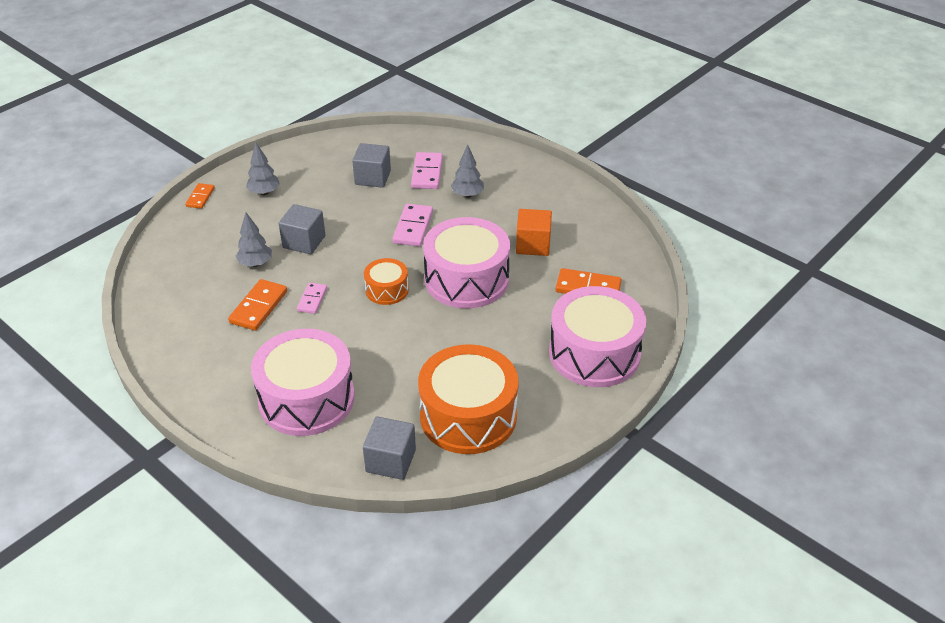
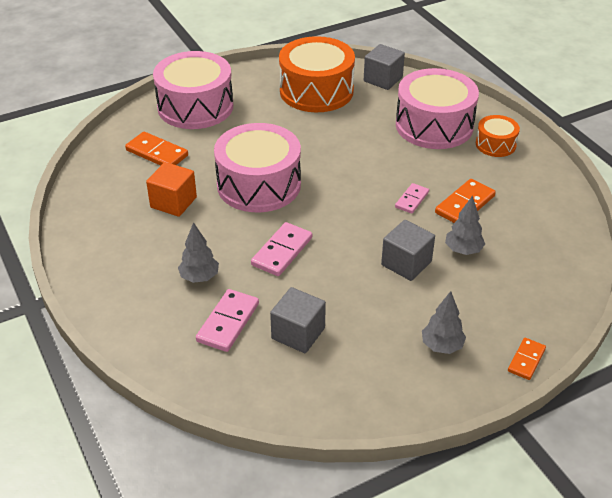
camera: 160 degrees left, 0 degrees up
(387, 290) = (338, 192): orange drum -> orange drum (495, 144)

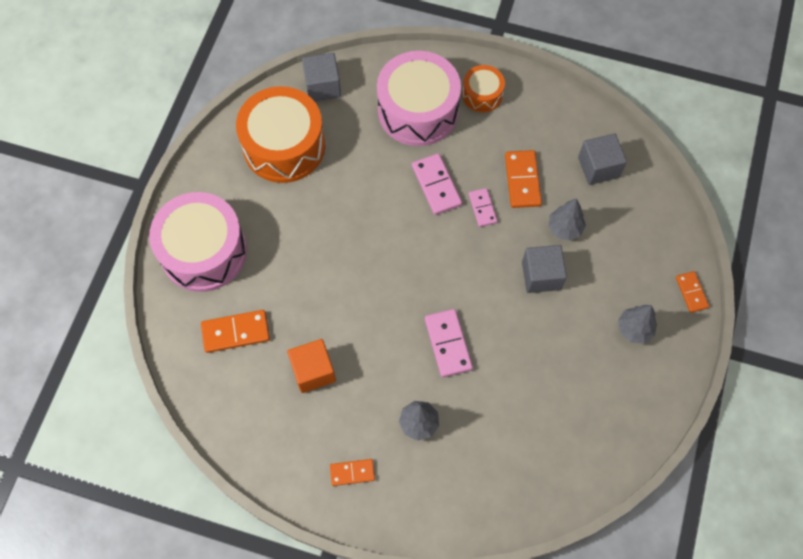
camera: 45 degrees left, 25 degrees up
(119, 269) = (352, 472): none -> orange domino
(228, 322) = (484, 442): pink domino -> pink domino (436, 185)
(259, 185) = (357, 293): pink drum -> none
(298, 333) = (538, 406): grey cube -> grey cube (598, 167)

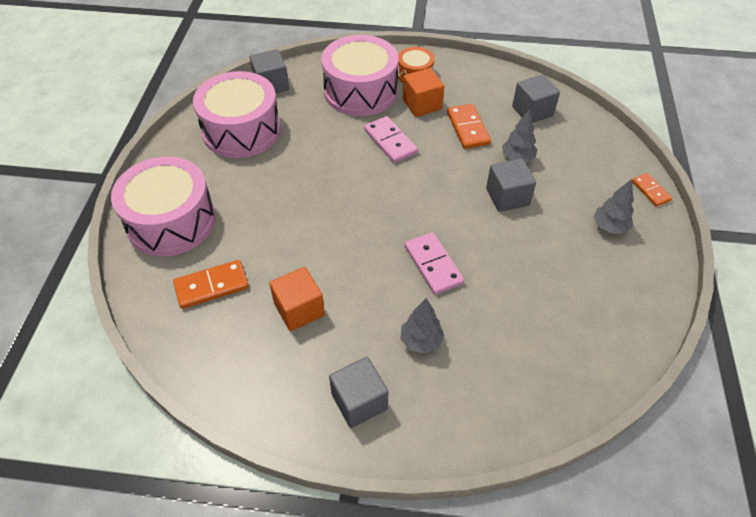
camera: 10 degrees left, 15 degrees down
(284, 146) = (241, 130): orange drum -> pink drum
(352, 472) = (359, 401): orange domino -> grey cube
(480, 139) = (422, 104): none -> orange cube
(482, 208) = (437, 153): pink domino -> none

